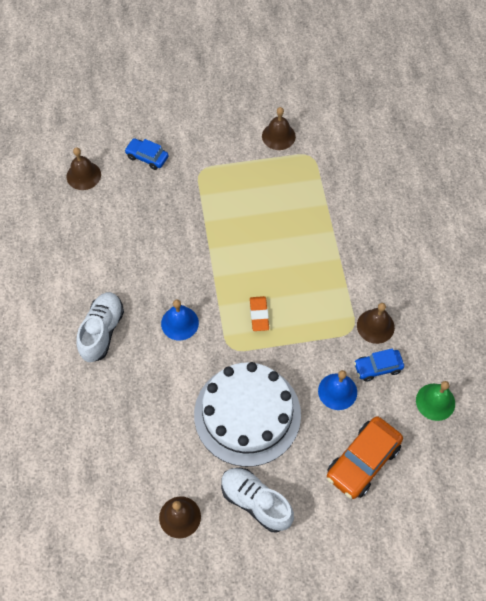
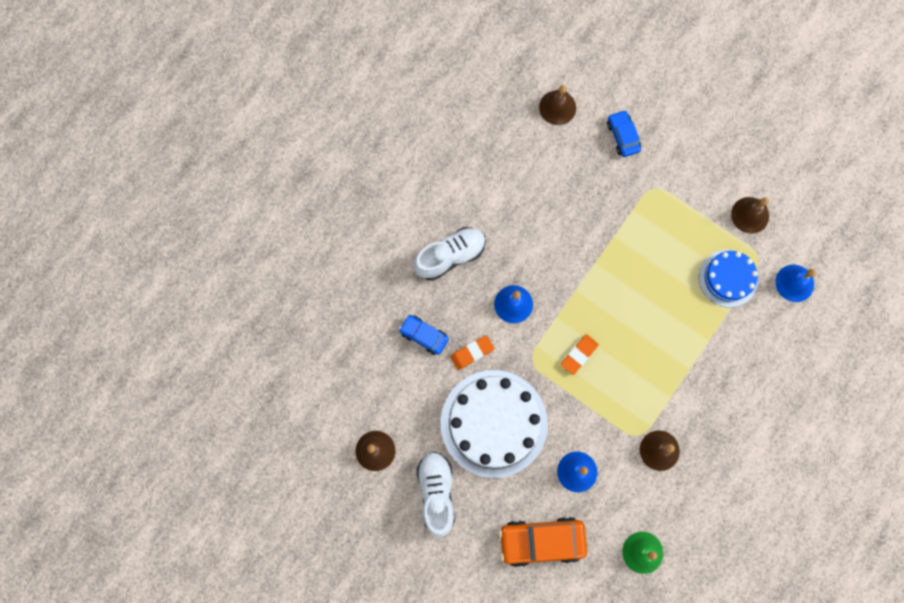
camera: 45 degrees right, 15 degrees up
(183, 381) = (472, 353): none -> orange eraser
(305, 183) = (728, 278): none -> blue cake
(348, 151) = (794, 283): none -> blue bell
(378, 367) = (626, 484): blue car -> blue car (424, 335)

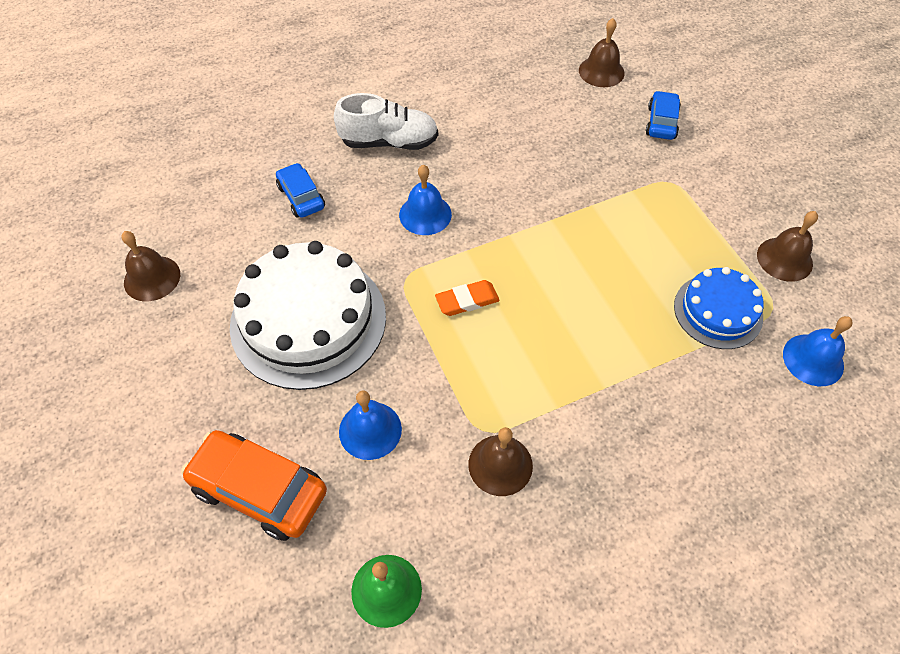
camera: 30 degrees right, 20 degrees down
(436, 492) = (179, 358): white shoe -> none
(472, 353) = (341, 238): orange eraser -> none

